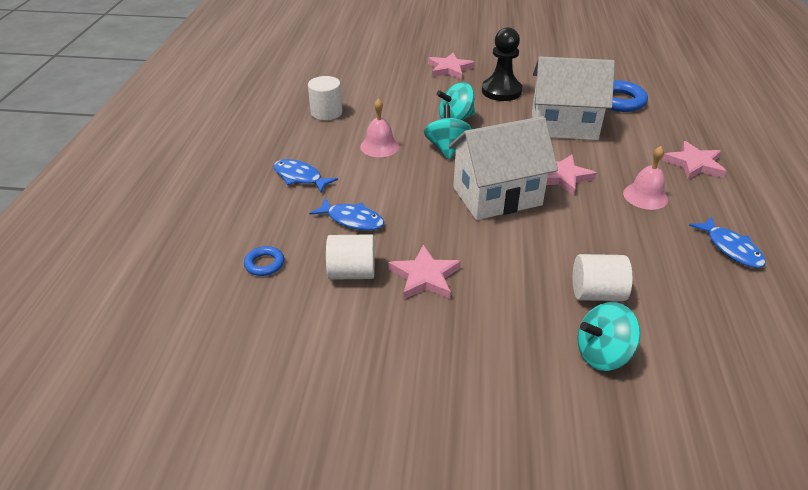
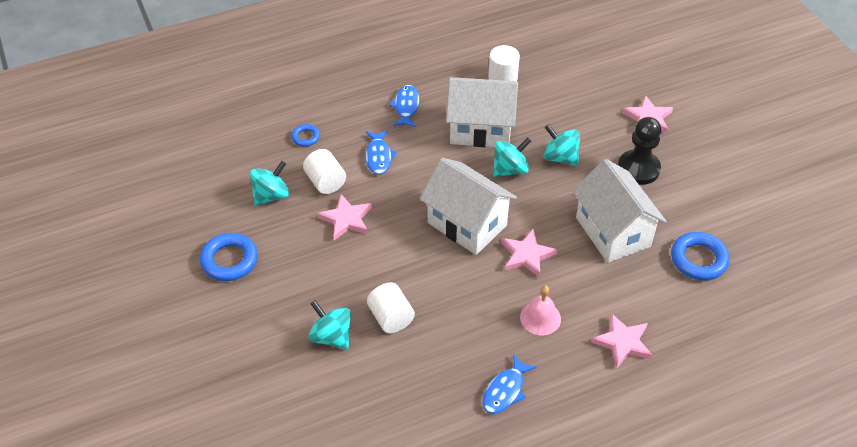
camera: 60 degrees right, 10 degrees up
(331, 328) = (271, 195): none -> turquoise spinning top
(379, 146) = (480, 129): pink bell -> white house
(412, 414) = (229, 260): none -> blue ring

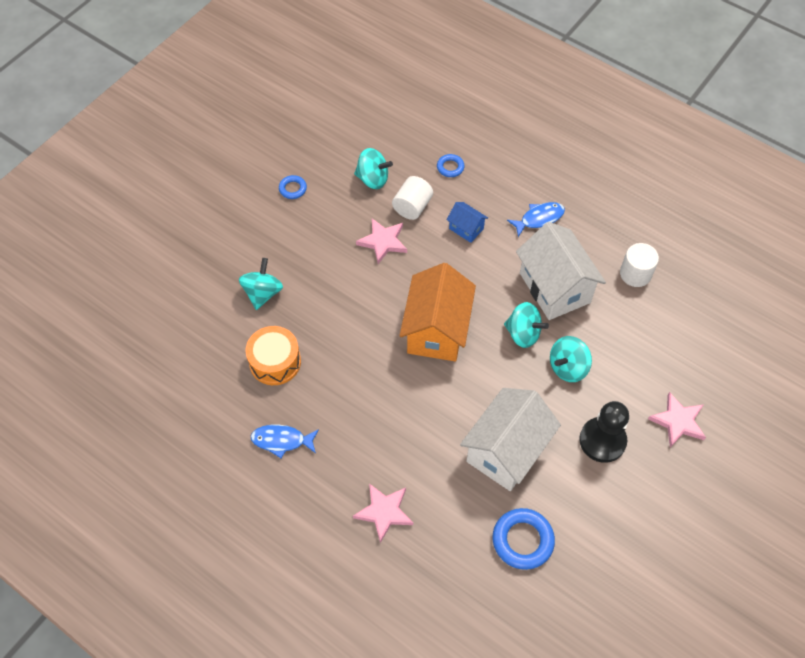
camera: 60 degrees right, 10 degrees up
(229, 260) = (293, 189): blue ring -> blue ring, size x0.55
(379, 157) = (466, 229): blue fish -> blue house
(391, 317) = (304, 324): white cylinder -> none
(416, 359) = (275, 362): none -> orange drum
(467, 224) = (436, 330): white house -> orange house
(527, 255) = (432, 392): pink star -> none
(540, 318) = (371, 434): pink bell -> none
(560, 157) = (568, 367): turquoise spinning top -> turquoise spinning top turned 135 degrees counterclockwise

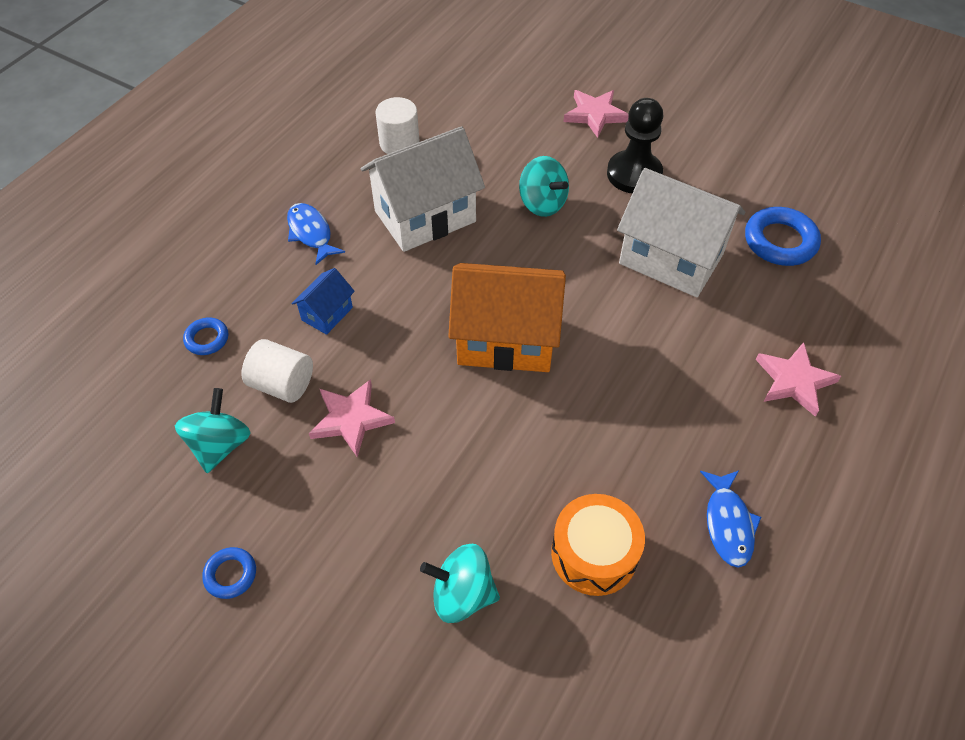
camera: 95 degrees left, 5 degrees down
(523, 333) = (499, 246): turquoise spinning top -> none

